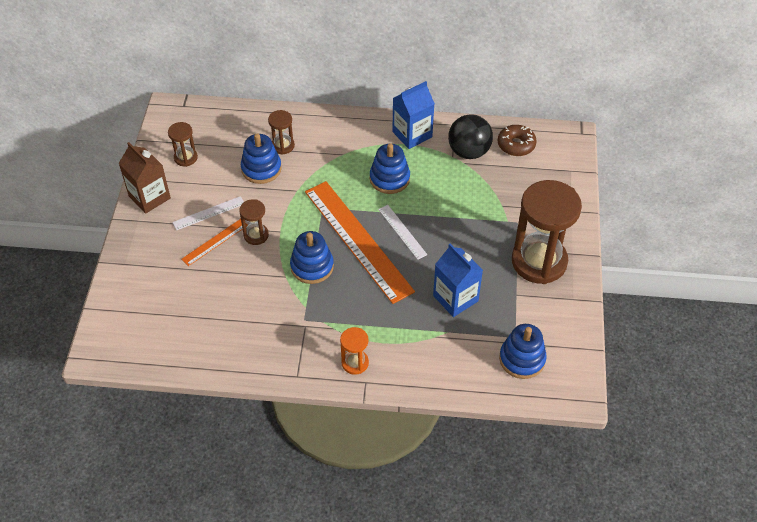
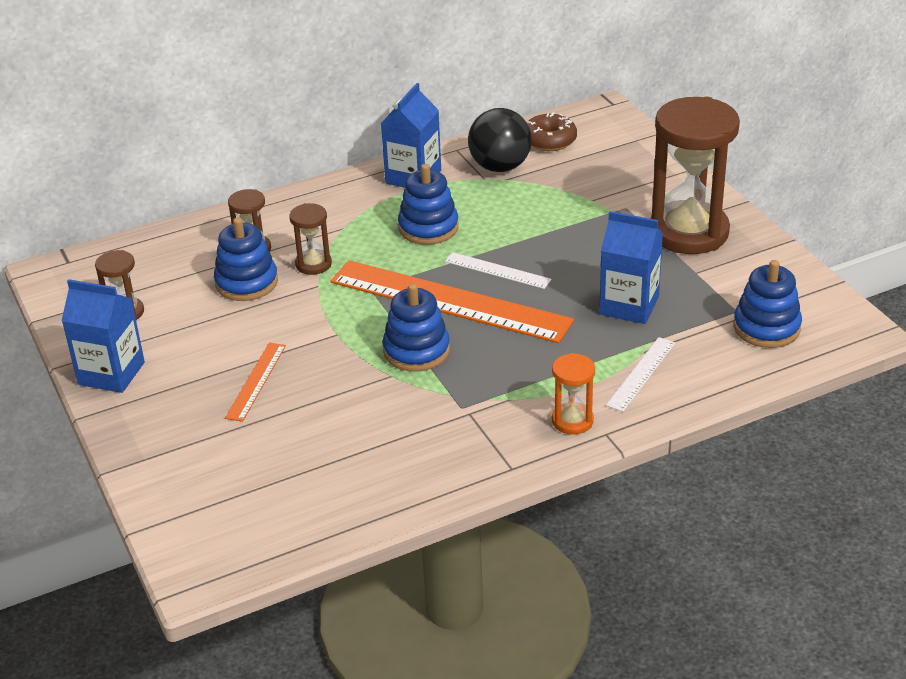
camera: 30 degrees left, 15 degrees down
(149, 197) = (111, 373): brown carton -> blue carton
(209, 213) = (217, 355): white ruler -> white ruler (641, 374)
(256, 235) = (307, 351): brown hourglass -> brown hourglass (313, 264)

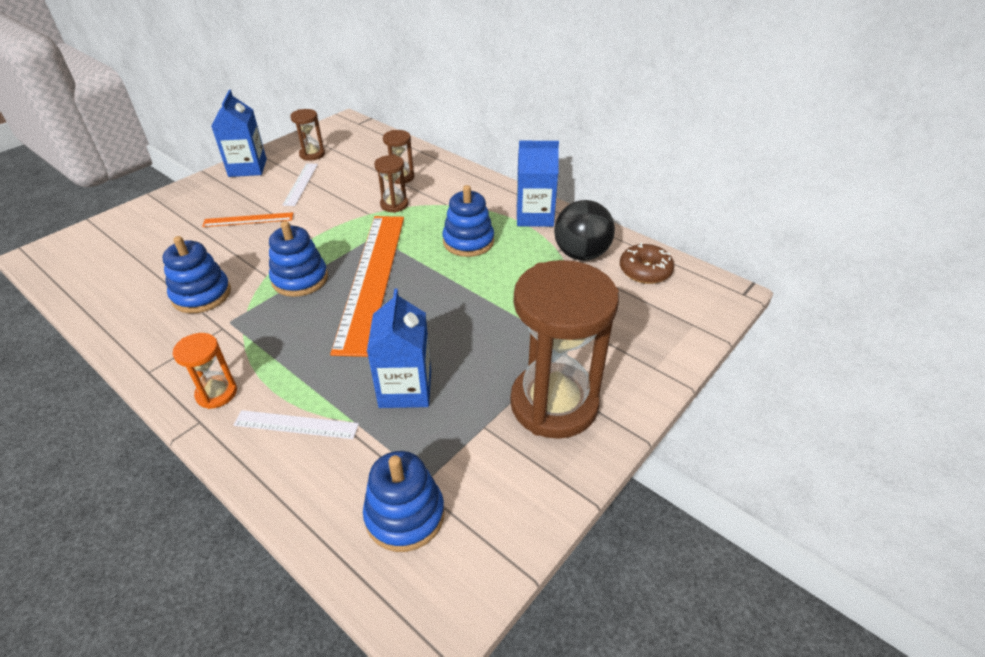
camera: 65 degrees right, 5 degrees up
(246, 283) = (360, 185): blue stacking toy -> blue stacking toy (201, 295)
(497, 270) = (425, 292): white ruler -> white ruler (301, 184)

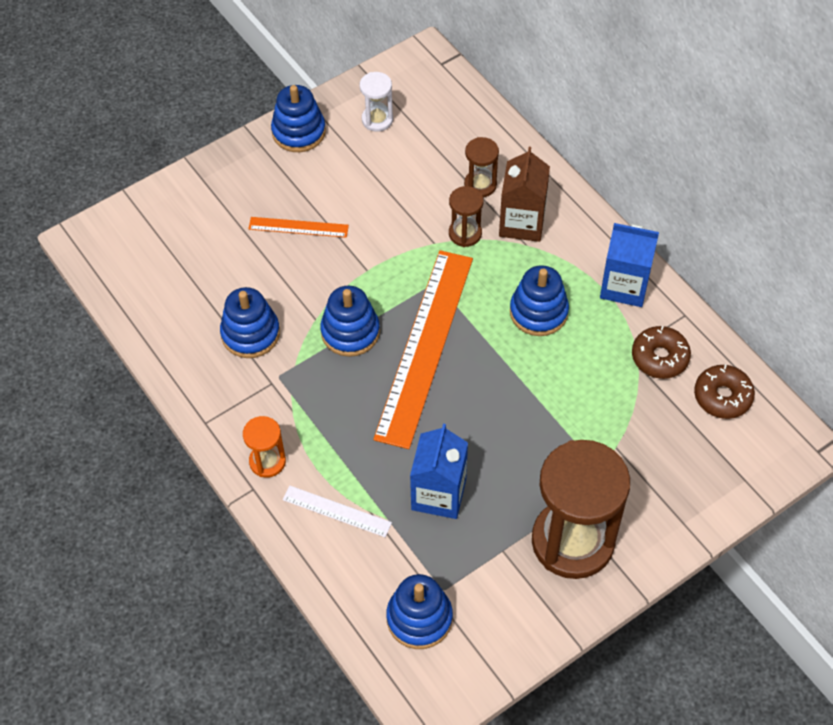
camera: 15 degrees right, 15 degrees up
(247, 168) = (298, 132): blue carton -> blue stacking toy
(301, 184) = (360, 174): white ruler -> none
(312, 154) = (377, 120): brown hourglass -> white hourglass
(440, 193) = (522, 223): none -> brown carton
(581, 254) = (659, 357): black ball -> brown donut

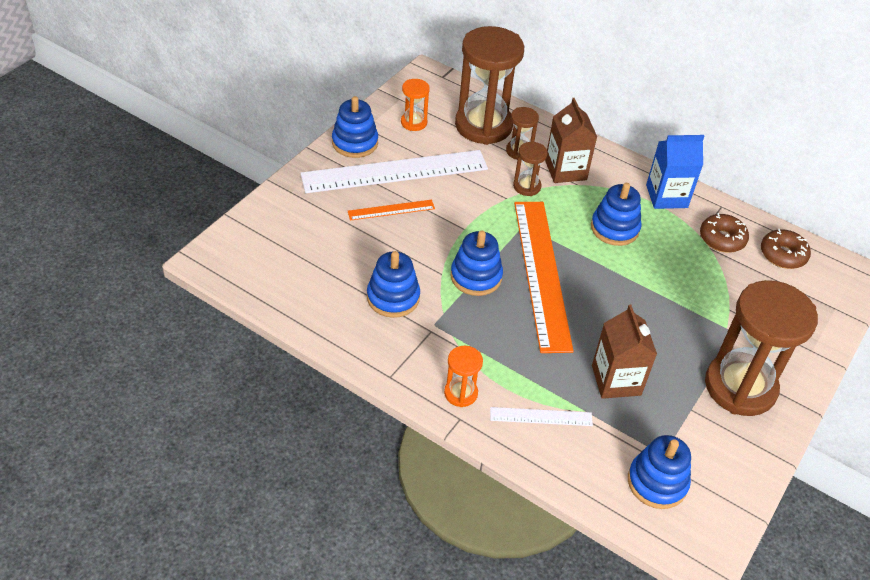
camera: 25 degrees left, 10 degrees down
(325, 179) = (395, 172): none -> white ruler
(377, 120) = (414, 122): white hourglass -> orange hourglass
(438, 494) = (616, 380): blue carton -> brown carton
(456, 141) = (483, 125): none -> brown hourglass

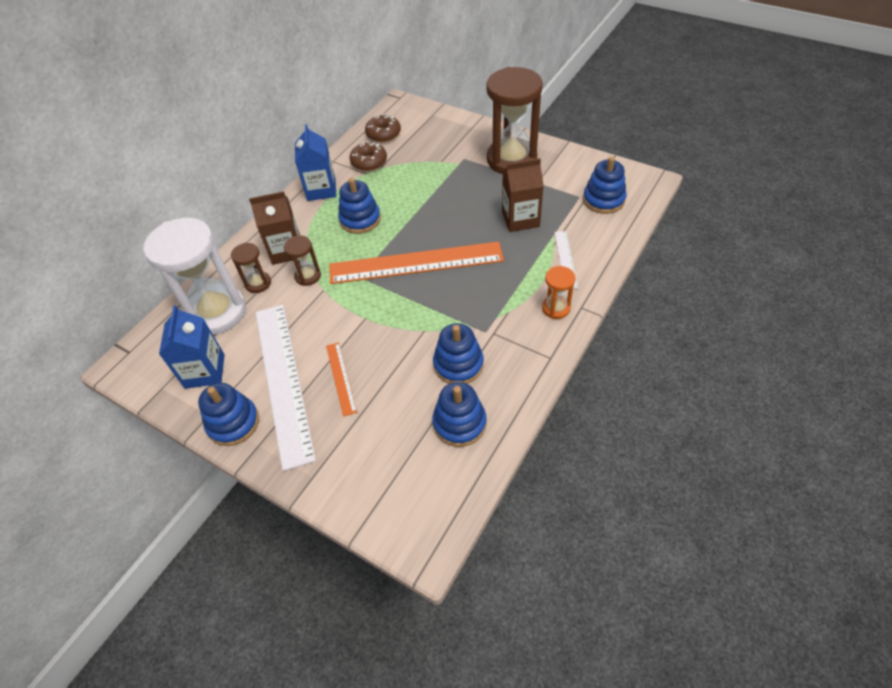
camera: 85 degrees left, 5 degrees up
(414, 122) = (205, 371): orange hourglass -> blue carton
(476, 277) = (425, 306): blue stacking toy -> blue stacking toy (459, 423)
(483, 125) = (217, 312): brown hourglass -> white hourglass

